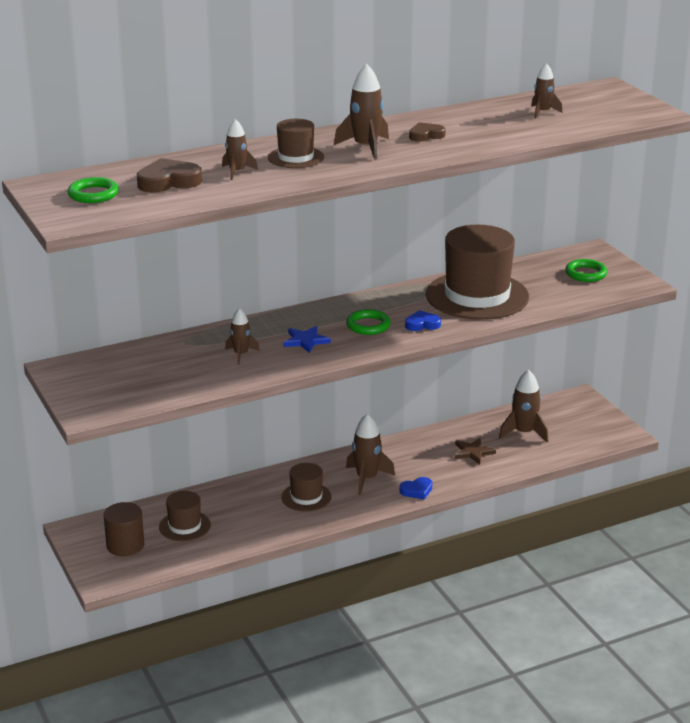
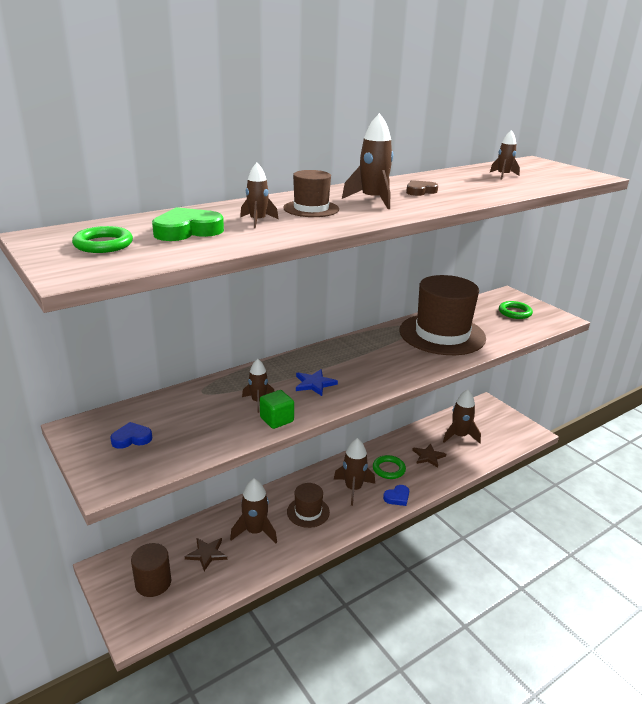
camera: 10 degrees left, 0 degrees up
(168, 181) = (187, 231): brown heart -> green heart
(184, 526) = (207, 554): brown hat -> brown star
(241, 510) = (255, 531): none -> brown rocket
(255, 372) = (276, 420): none -> green cube
(368, 325) = (364, 365): green ring -> green ring (388, 469)
(422, 324) = (410, 362): blue heart -> blue heart (131, 438)

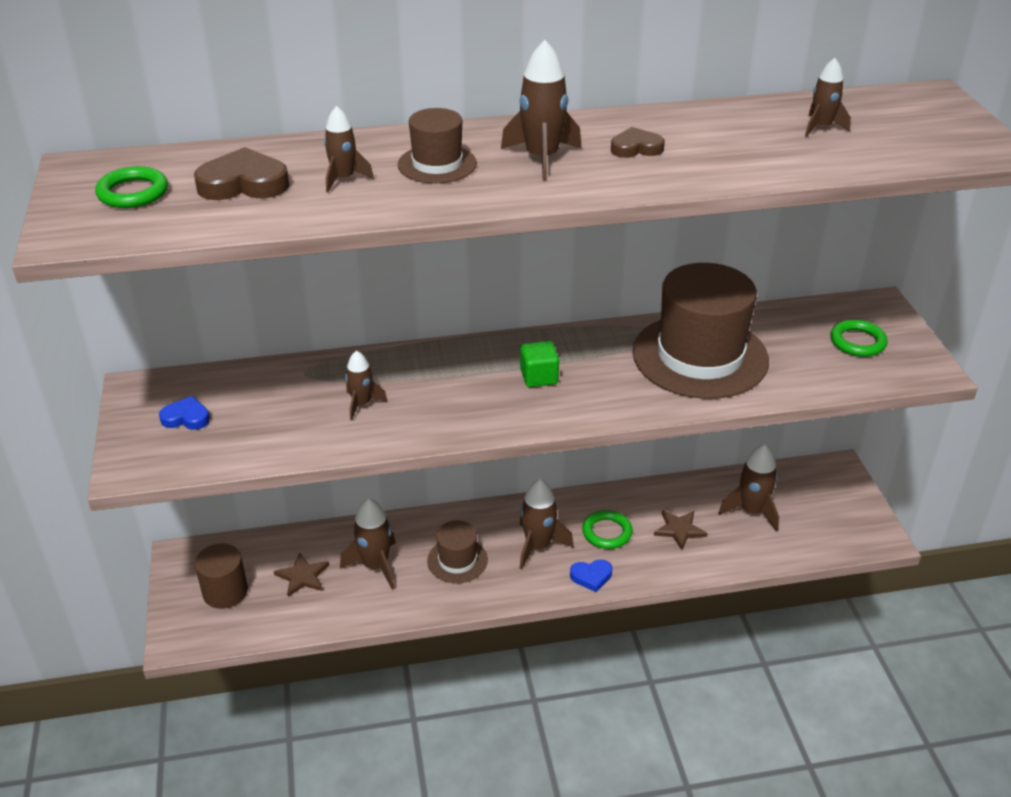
camera: 25 degrees right, 10 degrees up
(187, 231) = (243, 184): green heart -> brown heart
(276, 420) = (366, 436): green cube -> green cube (539, 377)
(314, 384) = (451, 395): blue star -> none

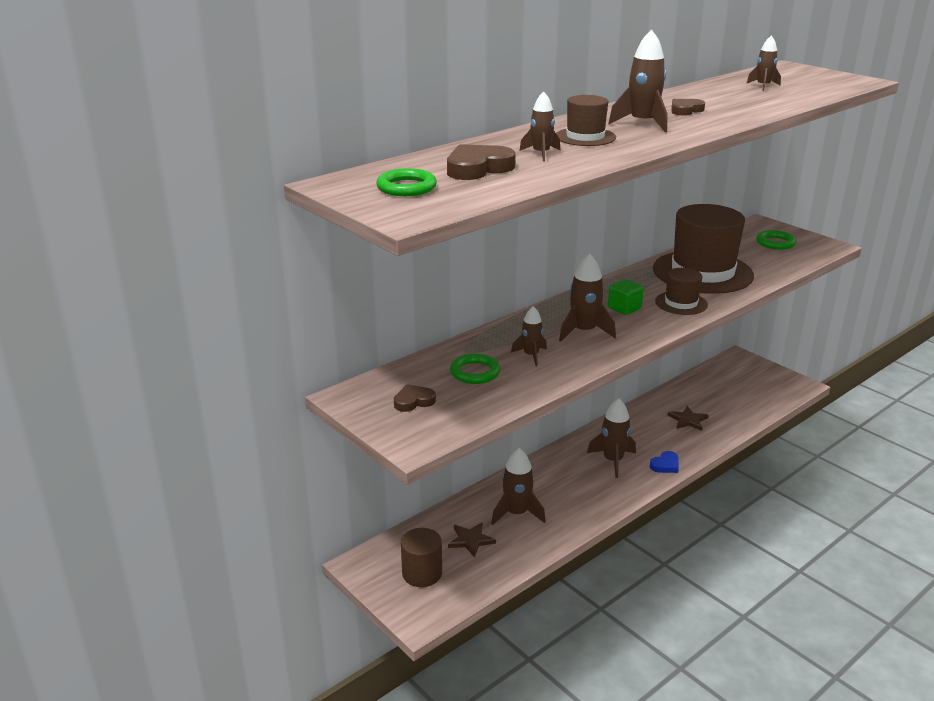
camera: 30 degrees left, 10 degrees down
(186, 418) = (413, 401): blue heart -> brown heart
(457, 560) = (569, 488): brown hat -> brown hat (681, 303)
(607, 532) = (646, 437): green ring -> green ring (475, 372)
(751, 511) = (717, 395): brown rocket -> brown rocket (584, 331)

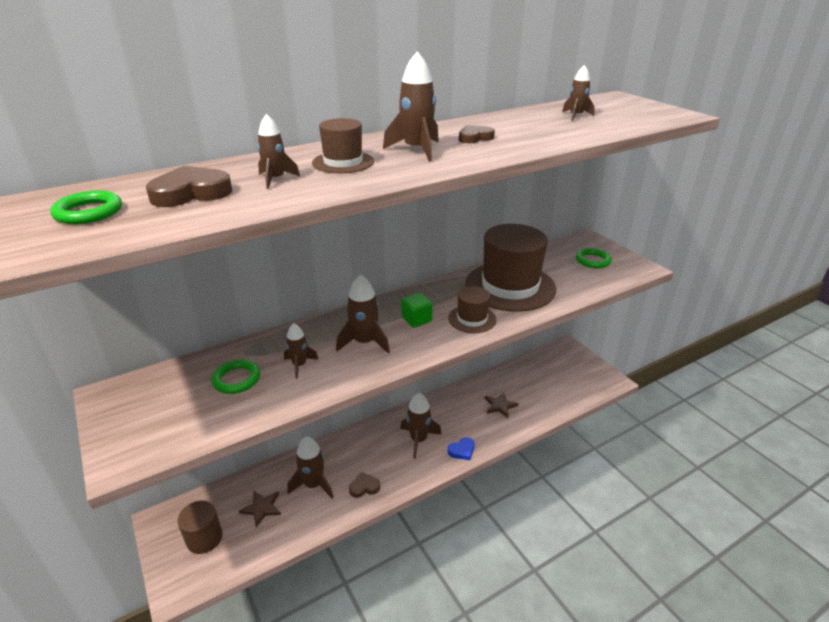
camera: 10 degrees right, 5 degrees up
(413, 401) = (159, 407): brown heart -> brown heart (364, 487)

